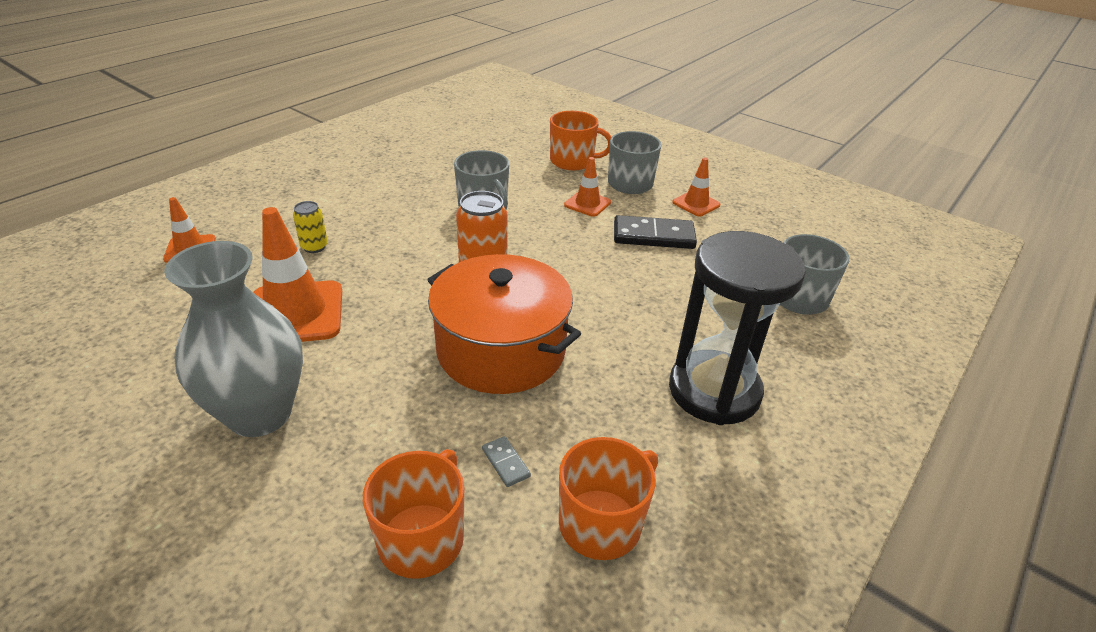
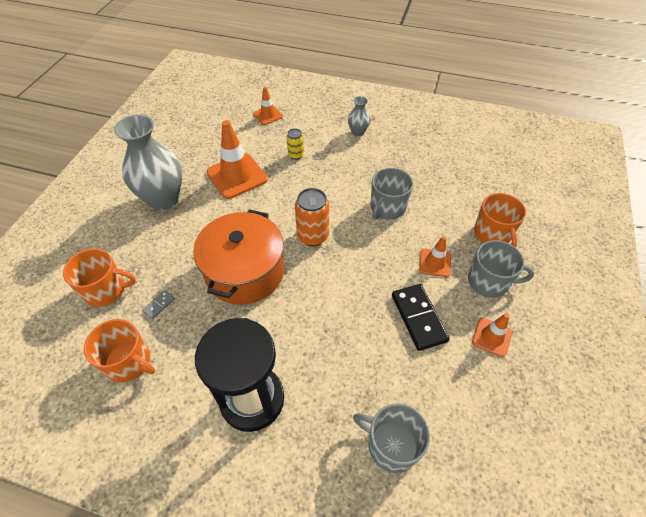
camera: 70 degrees right, 15 degrees up
(329, 188) = (358, 132): none -> grey vase

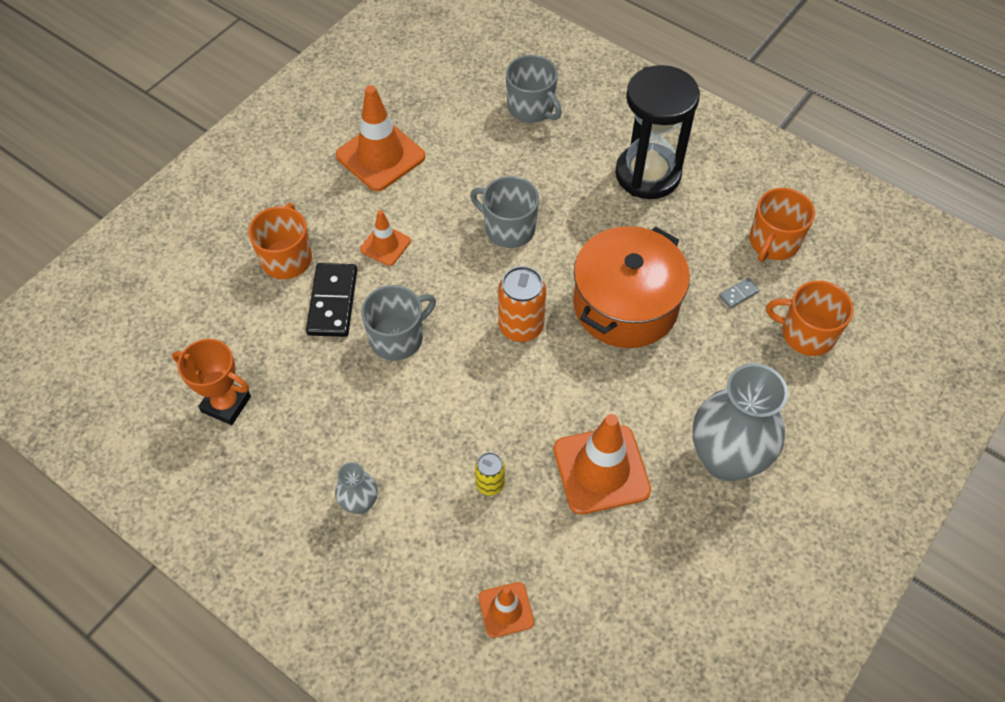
camera: 160 degrees left, 5 degrees up
(129, 362) = (773, 242): orange mug -> orange mug turned 105 degrees counterclockwise
(418, 318) = (444, 194): black domino -> black domino (332, 302)
(456, 151) = (226, 404): none -> orange trophy
(489, 281) = (339, 206): grey mug -> grey mug (508, 228)
(491, 337) = (380, 156): orange traffic cone -> orange traffic cone, size x1.85

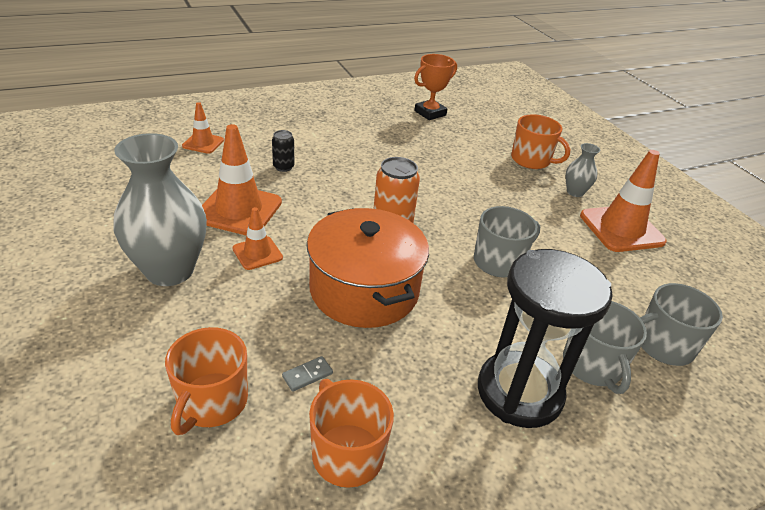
camera: 115 degrees right, 20 degrees down
(332, 302) = (480, 163): black domino -> none
(360, 503) = (323, 127): grey vase -> grey vase (575, 192)
(385, 245) = (519, 199): orange traffic cone -> orange traffic cone (257, 253)
(398, 337) = (429, 175): grey mug -> grey mug (592, 366)
(490, 484) = (283, 167): yellow can -> black can
(738, 294) = (307, 375): grey domino -> grey domino turned 60 degrees clockwise
(806, 333) = (212, 402): orange mug -> orange mug turned 150 degrees clockwise

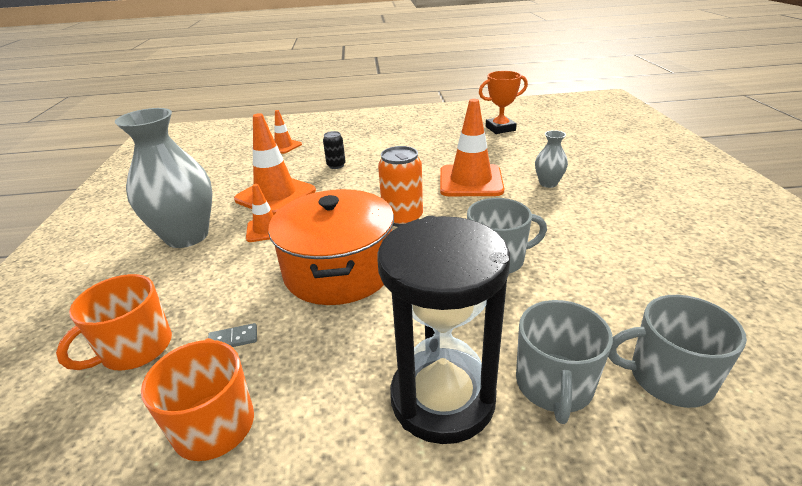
camera: 25 degrees right, 5 degrees down
(531, 160) = (588, 170): orange mug -> none
(575, 192) = (625, 201): grey vase -> grey vase (548, 183)
(621, 229) = (669, 240): orange traffic cone -> orange traffic cone (470, 181)

